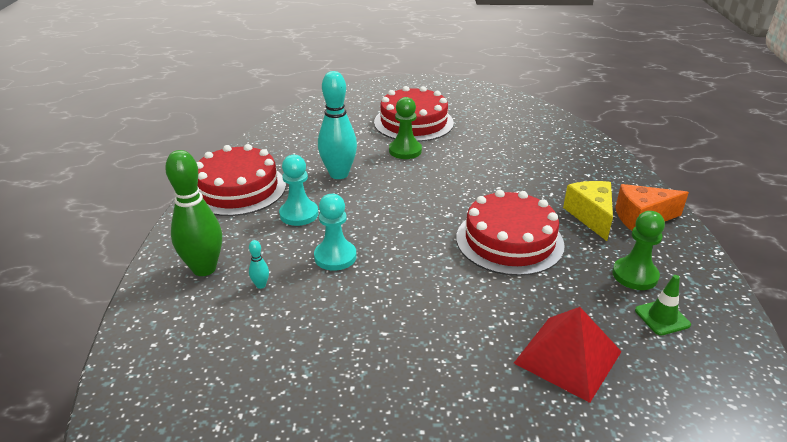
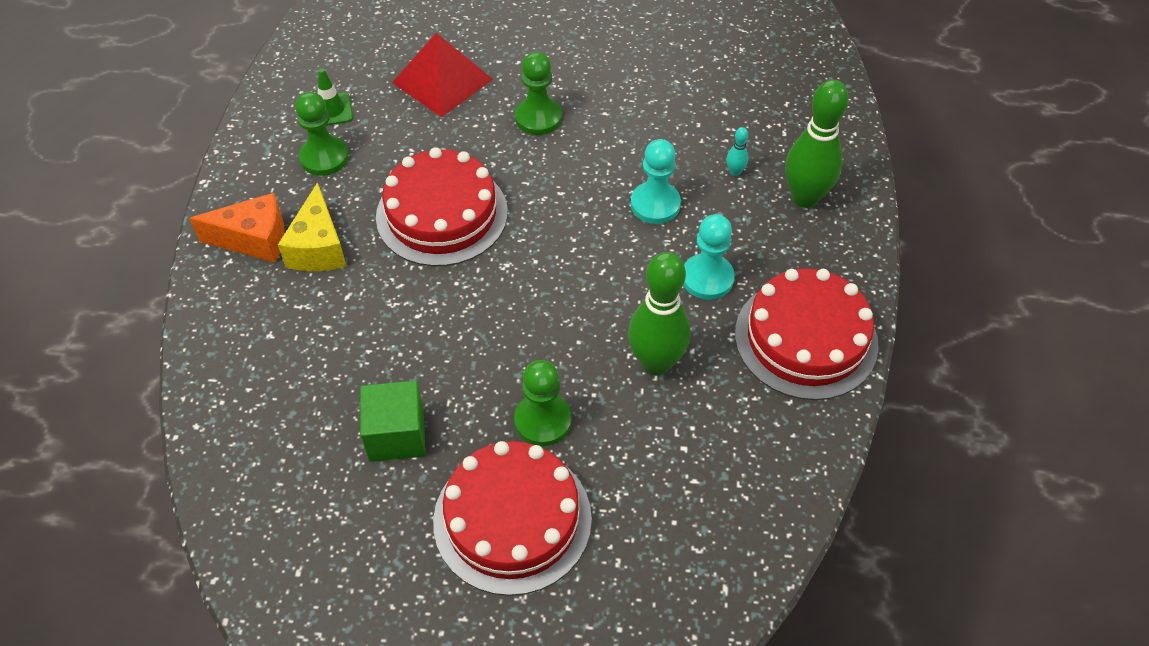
camera: 175 degrees left, 20 degrees up
(339, 174) = (655, 363): turquoise bowling pin -> green bowling pin
(451, 323) = (538, 118): none -> green pawn
(485, 143) = (396, 435): none -> green cube

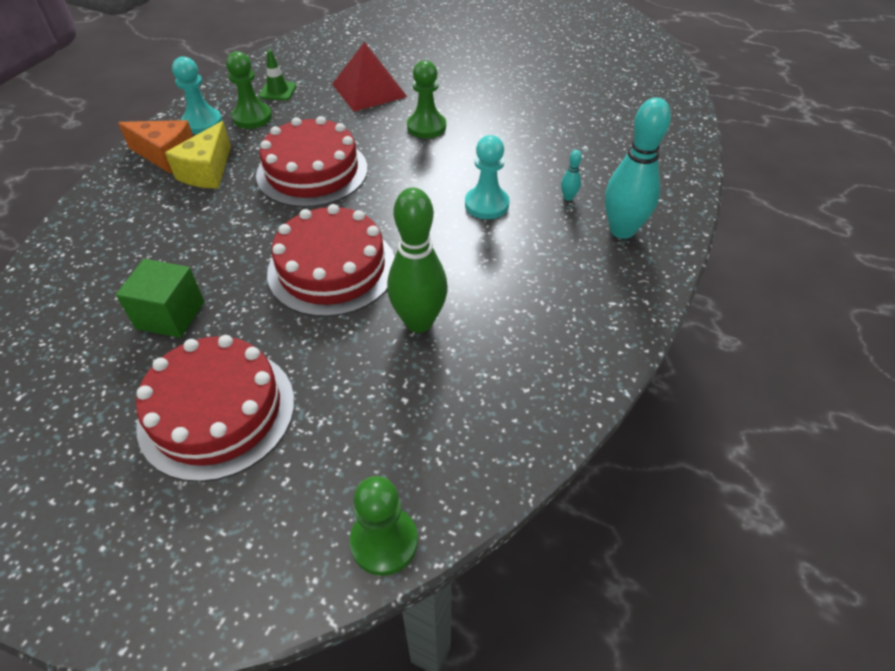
camera: 20 degrees right, 5 degrees down
(542, 421) = (294, 339): green pawn -> green pawn (384, 541)
(707, 278) = (502, 269): turquoise pawn -> turquoise pawn (202, 123)
(805, 198) = (622, 230): green bowling pin -> turquoise bowling pin
(806, 338) = (568, 340): red cake -> red cake (332, 268)

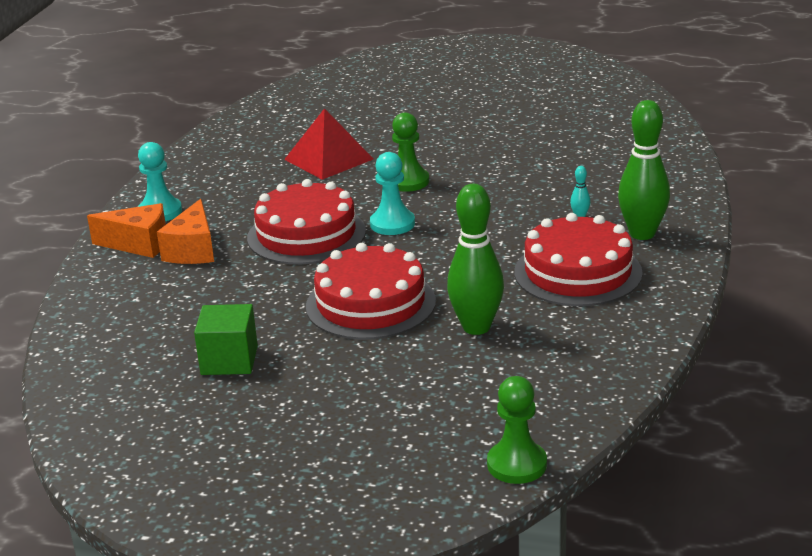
camera: 10 degrees left, 20 degrees down
(207, 171) = (193, 250): yellow cheese -> orange cheese
(217, 411) = (319, 415): red cake -> red cake (578, 272)
(252, 117) = (213, 200): green pawn -> none
(278, 91) = (227, 173): green traffic cone -> none
(486, 204) = (501, 234): turquoise pawn -> turquoise pawn (392, 224)
(622, 230) = (642, 234): turquoise bowling pin -> green bowling pin

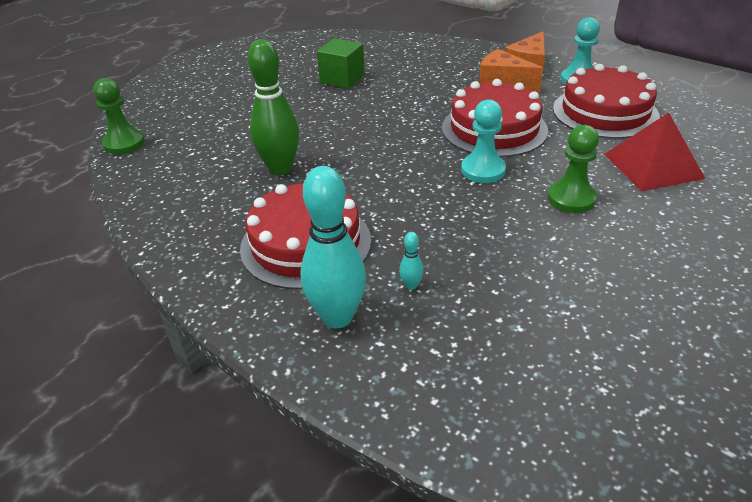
camera: 115 degrees right, 10 degrees up
(370, 303) = (359, 134): red cake -> red cake (605, 112)
(642, 234) = (337, 317): green bowling pin -> turquoise bowling pin

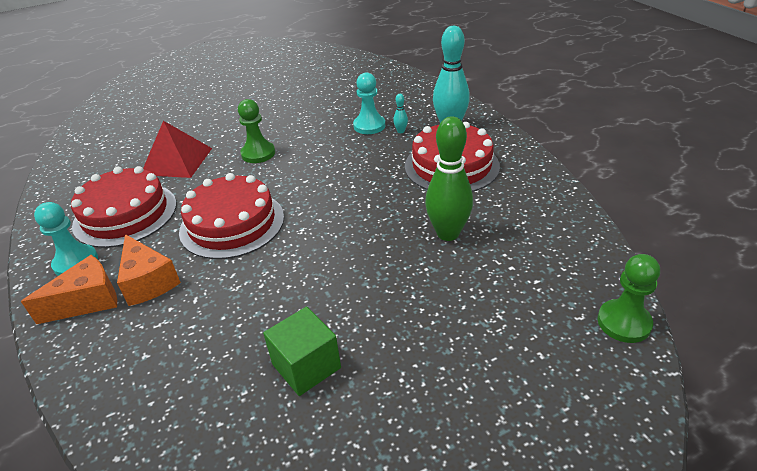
camera: 155 degrees left, 0 degrees up
(483, 170) = (287, 187): turquoise pawn -> turquoise pawn (369, 126)

